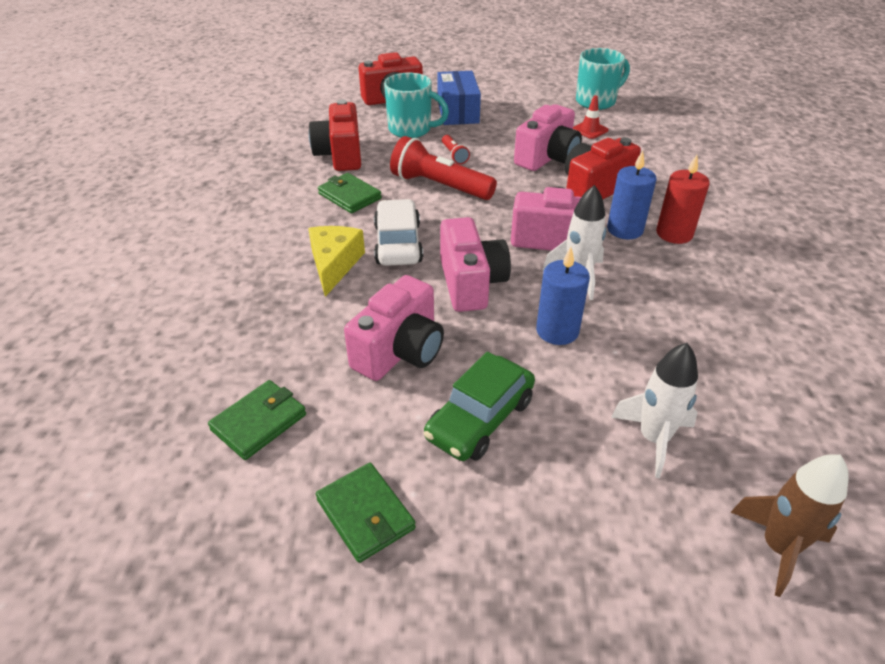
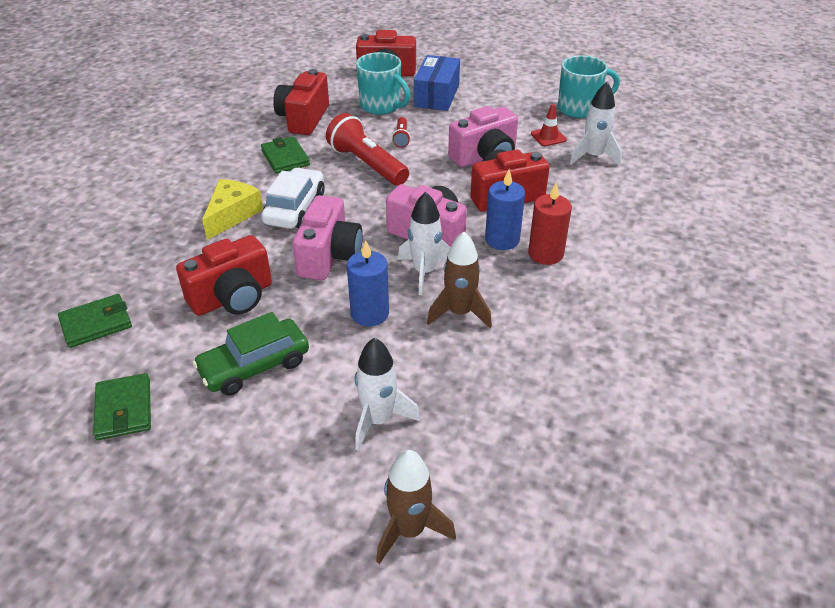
camera: 20 degrees right, 0 degrees up
(400, 351) = (232, 297): pink camera -> red camera
(643, 140) = (593, 156): none -> white rocket
(643, 308) = (459, 313): none -> brown rocket

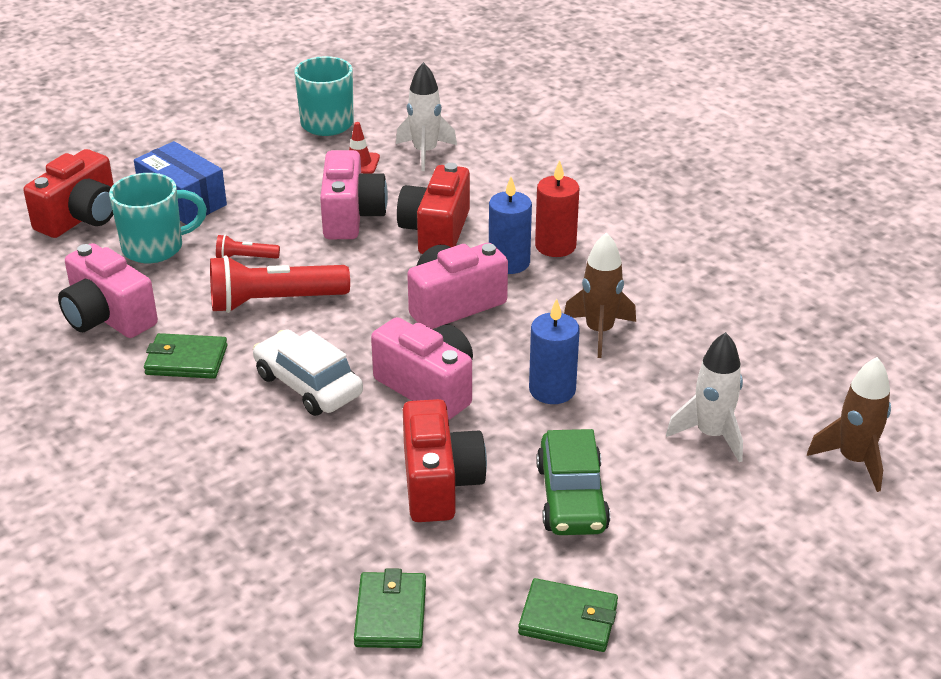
camera: 60 degrees left, 5 degrees down
(232, 215) = (269, 440): yellow cheese -> none
(303, 119) = (108, 317): red camera -> pink camera
(401, 138) = (245, 258): red flashlight -> red flashlight turned 150 degrees clockwise
(424, 272) = (516, 330): white rocket -> none

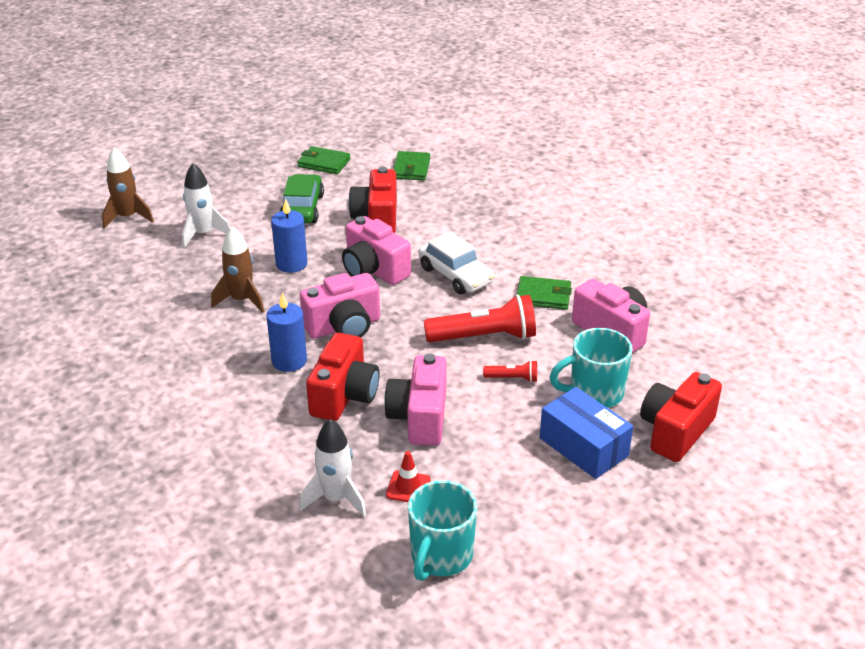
camera: 175 degrees left, 0 degrees up
(555, 246) = (244, 375): red candle -> none

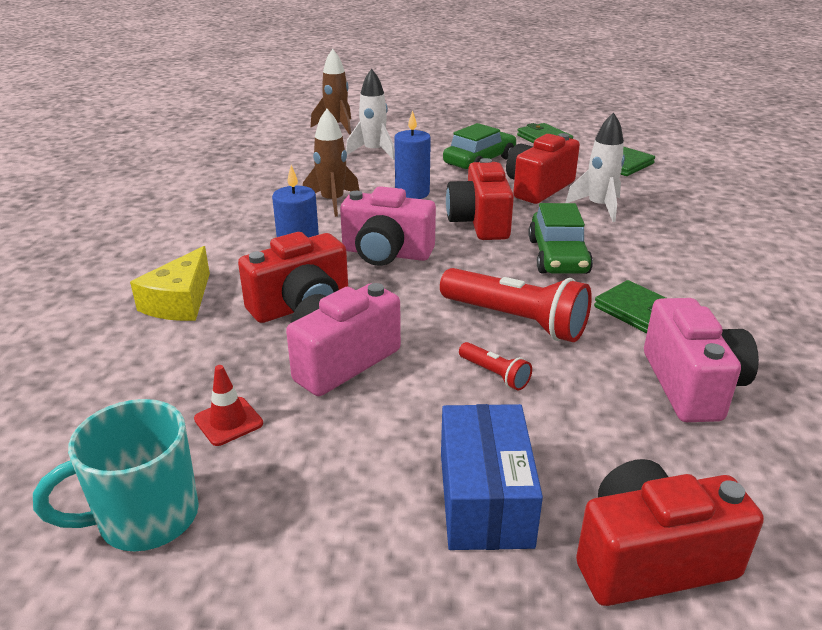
camera: 40 degrees right, 5 degrees down
(256, 436) = (180, 301): none -> yellow cheese
(336, 498) = (152, 391): white rocket -> white rocket (599, 207)
(374, 270) = (480, 222): pink camera -> red camera
(455, 275) = (558, 256): white car -> green car
(594, 393) = (580, 442): turquoise mug -> none

